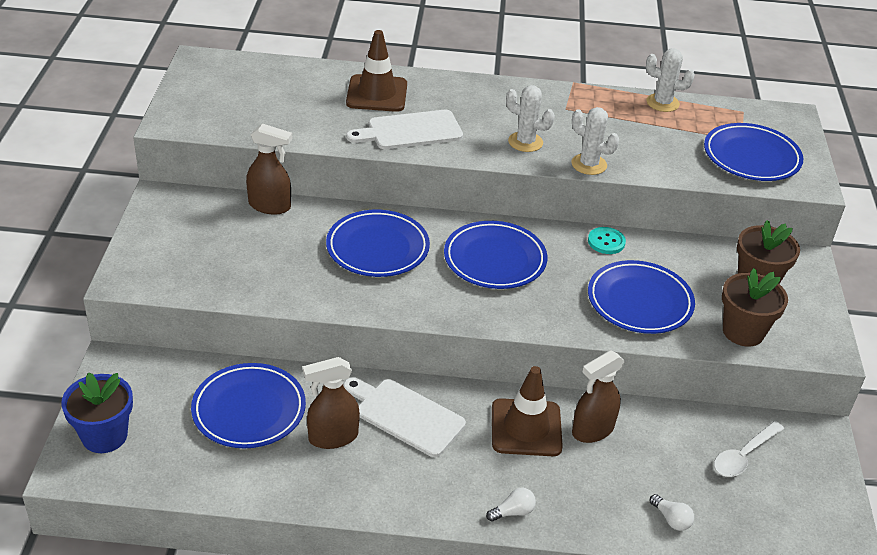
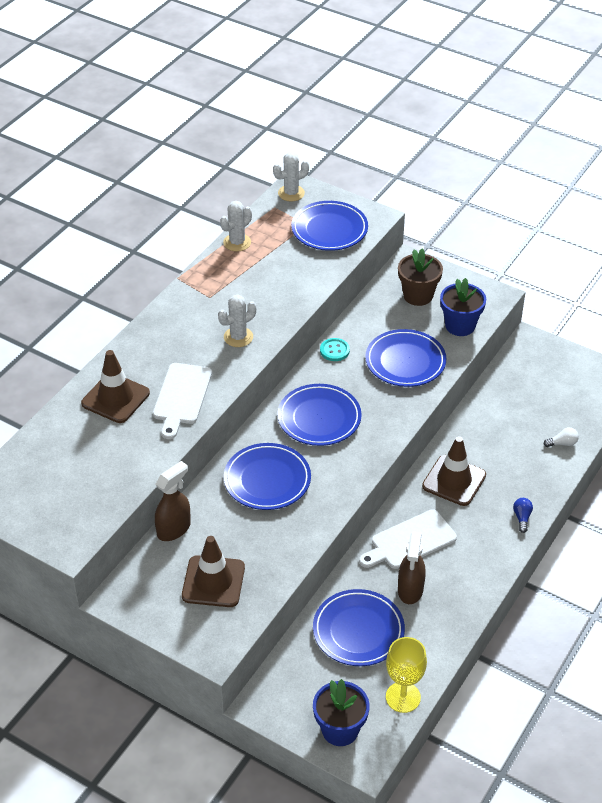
camera: 60 degrees left, 5 degrees up
(172, 477) = (403, 697): none -> yellow goblet
(216, 252) = (213, 582): none -> brown traffic cone
(513, 512) = (522, 518): white light bulb -> blue light bulb
(589, 164) = (287, 315): white cactus -> white cactus (291, 193)
(592, 430) = (473, 448): brown spray bottle -> none
(743, 332) = (460, 325): brown flower pot -> blue flower pot
(743, 456) = (529, 385): white spoon -> none

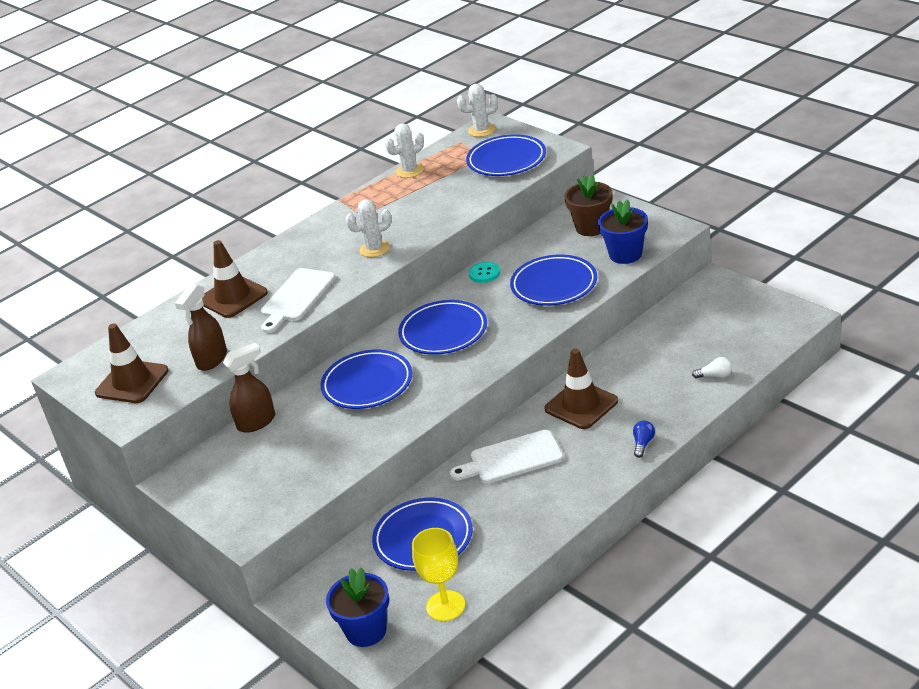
camera: 20 degrees right, 10 degrees down
(213, 582) = (274, 471): brown traffic cone -> brown traffic cone (132, 382)
(410, 590) = (494, 504): brown spray bottle -> brown spray bottle (211, 360)

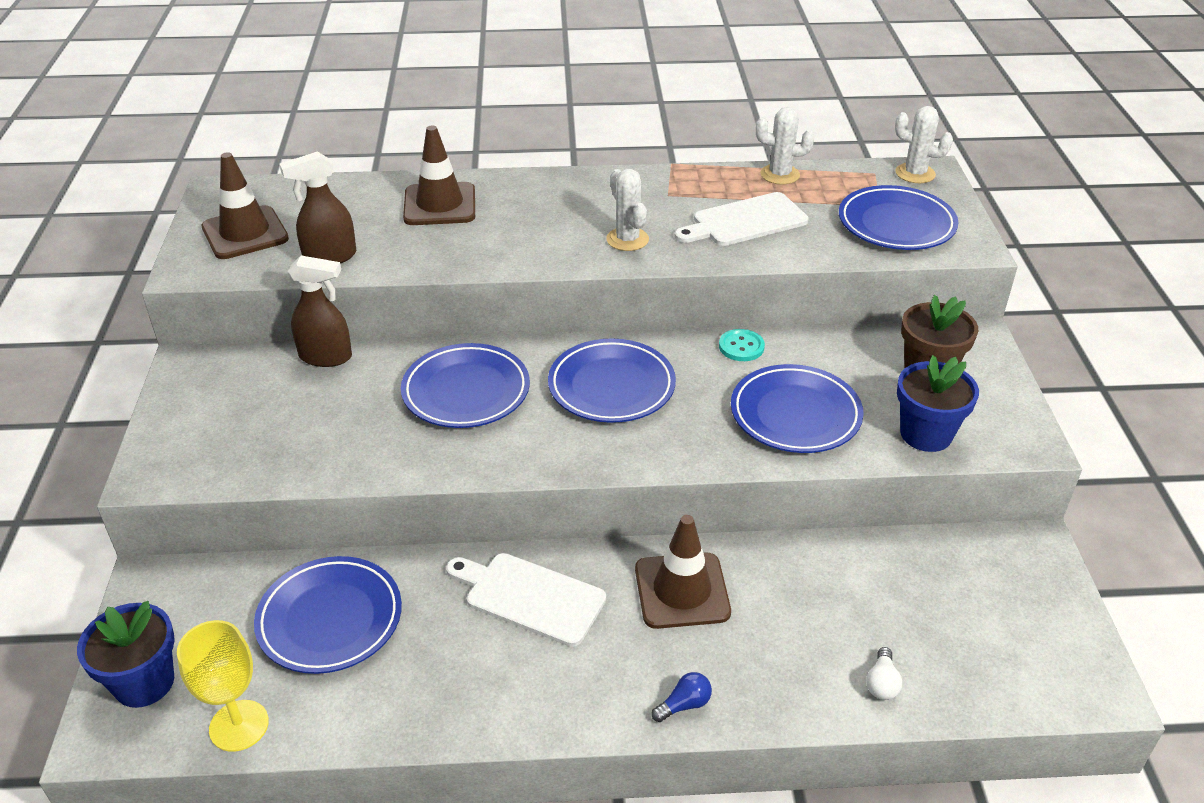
camera: 35 degrees right, 5 degrees up
(296, 297) = (487, 243): white cutting board -> white cutting board (745, 221)
(375, 249) = (627, 239): white cactus -> white cactus turned 45 degrees clockwise
(715, 376) = (882, 683): white light bulb -> white light bulb turned 60 degrees clockwise

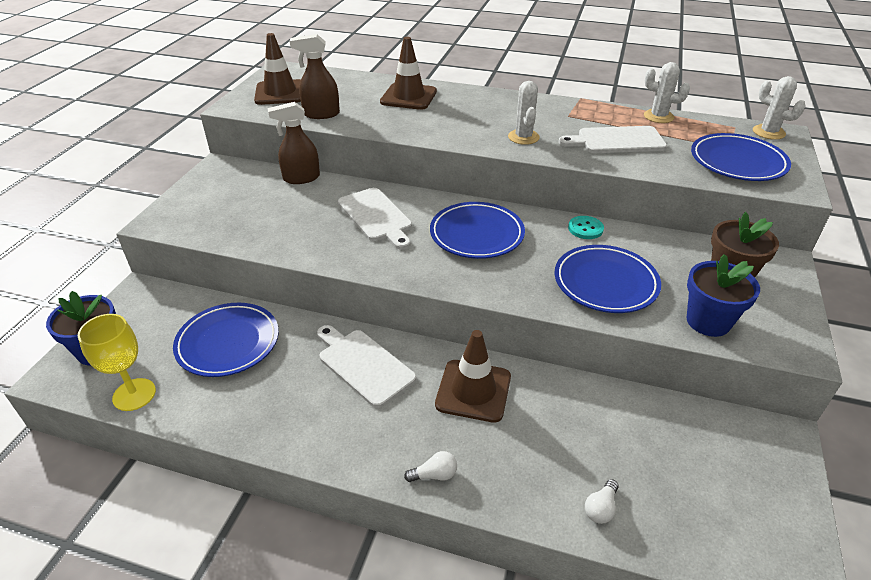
camera: 20 degrees right, 0 degrees up
(326, 357) = (301, 178): brown spray bottle -> brown spray bottle turned 135 degrees clockwise
(466, 391) = (376, 216): blue plate -> white cutting board
(684, 705) = (434, 475): blue light bulb -> white light bulb

